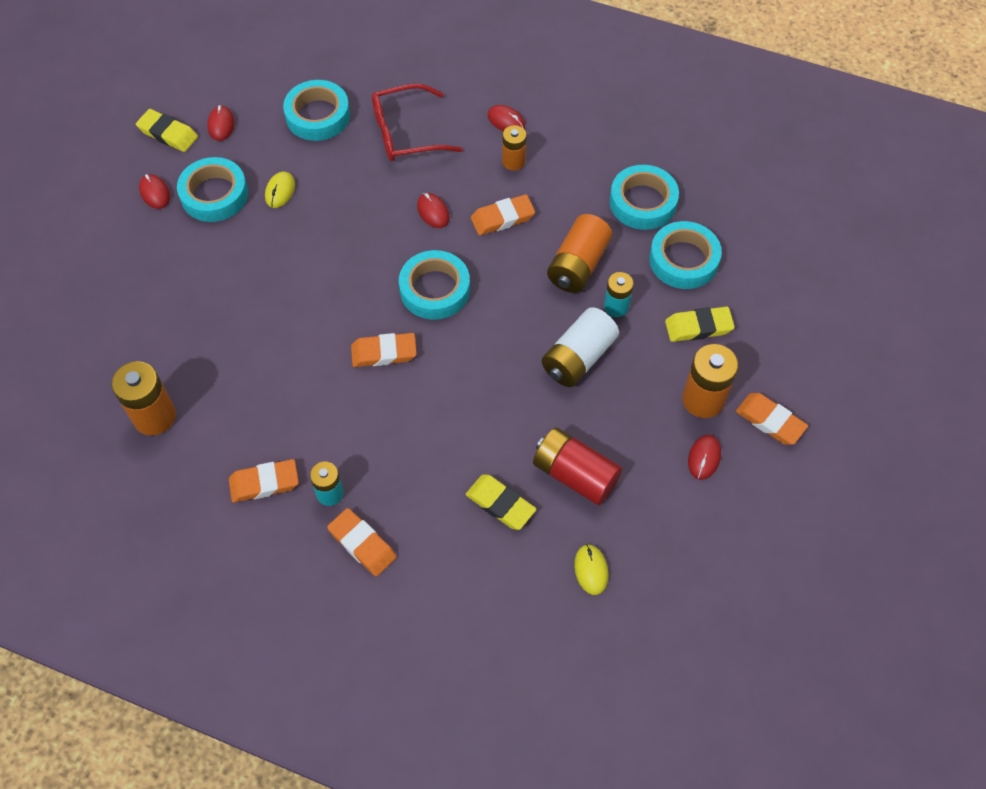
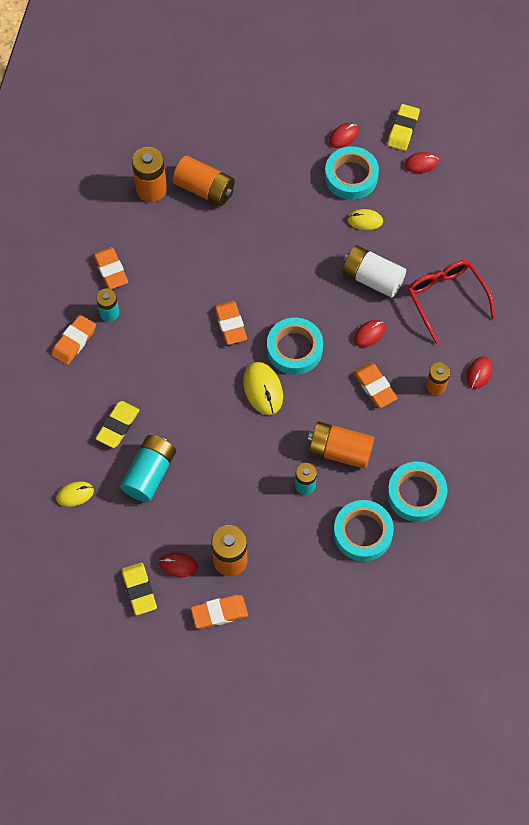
camera: 80 degrees right, 5 degrees up
(176, 353) = (204, 189): none -> orange battery
(318, 115) = (448, 230): turquoise tape -> none
(482, 331) = (263, 389): none -> yellow mouse
(575, 474) = (149, 473): red battery -> turquoise battery
(578, 358) = (251, 463): white battery -> white battery (372, 278)
(698, 327) = (298, 550): yellow eraser -> yellow eraser (139, 590)
(770, 421) = (219, 613): orange eraser -> orange eraser turned 45 degrees clockwise

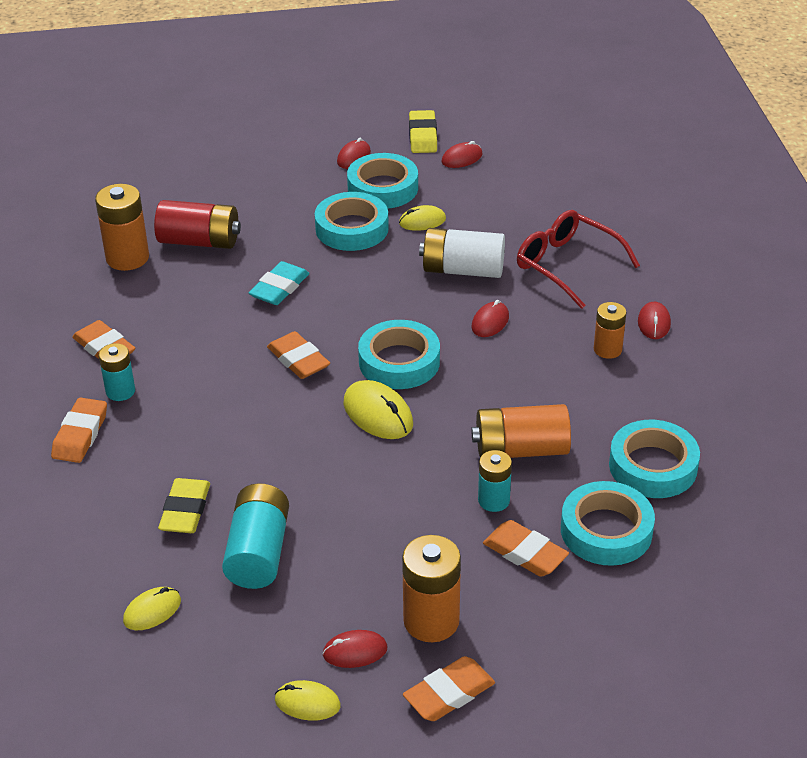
camera: 20 degrees left, 25 degrees down
(139, 590) = (307, 703): yellow eraser -> yellow mouse
(204, 189) = (199, 241): orange battery -> red battery
(242, 253) = (279, 288): none -> turquoise eraser
(313, 211) = (352, 228): none -> turquoise tape
(375, 387) = (528, 371): orange eraser -> orange eraser (525, 553)

